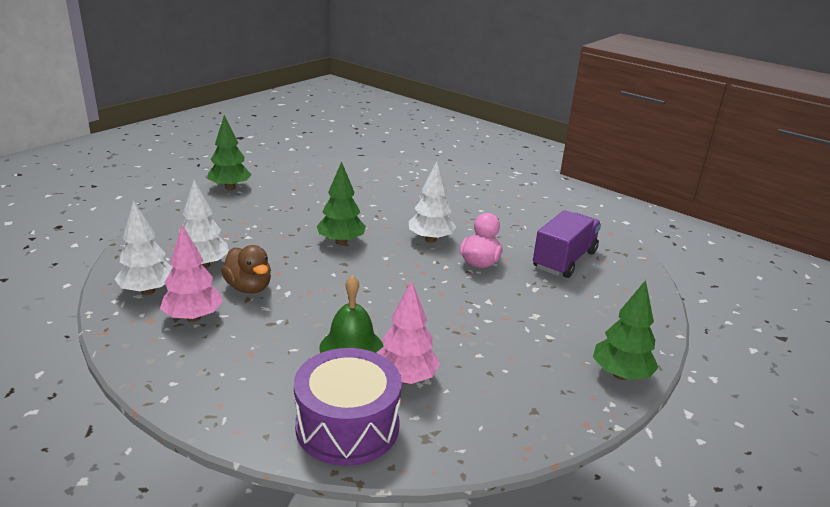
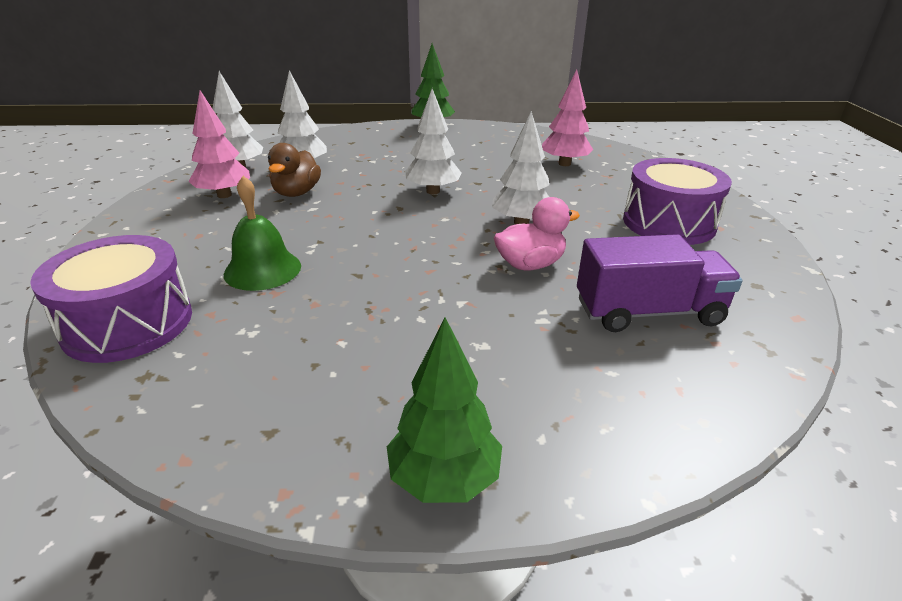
camera: 50 degrees right, 5 degrees up
(341, 242) = (433, 191): green tree -> white tree
(405, 378) = (242, 318): pink tree -> pink tree (564, 164)
(495, 205) = (669, 223): none -> purple drum

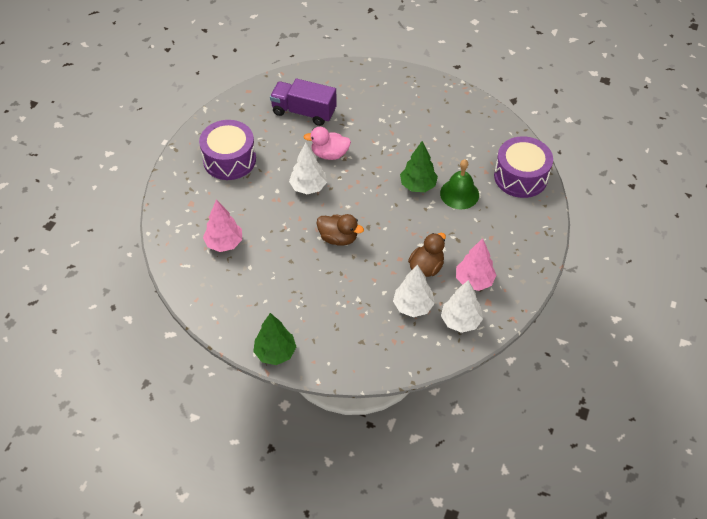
camera: 155 degrees left, 20 degrees up
(433, 191) = (338, 238): white tree -> brown duck
(444, 478) = (420, 81): green tree -> green tree (418, 186)

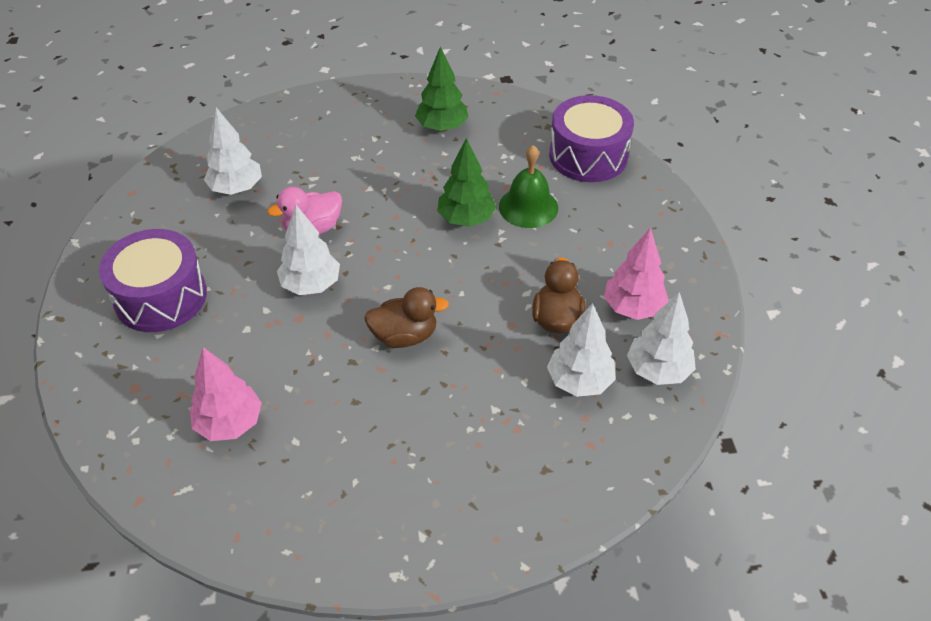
camera: 30 degrees left, 5 degrees down
(275, 352) = (426, 556): green tree -> green tree (442, 127)
(304, 112) = (236, 188): purple truck -> white tree

